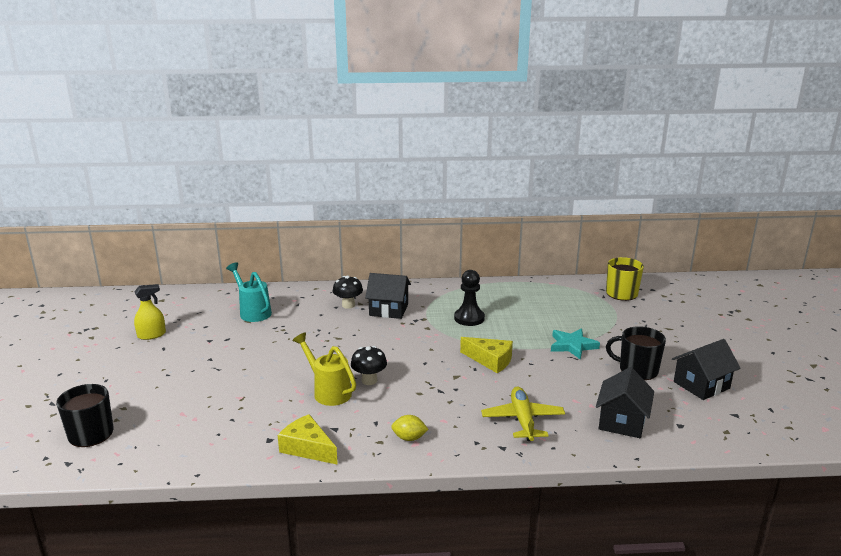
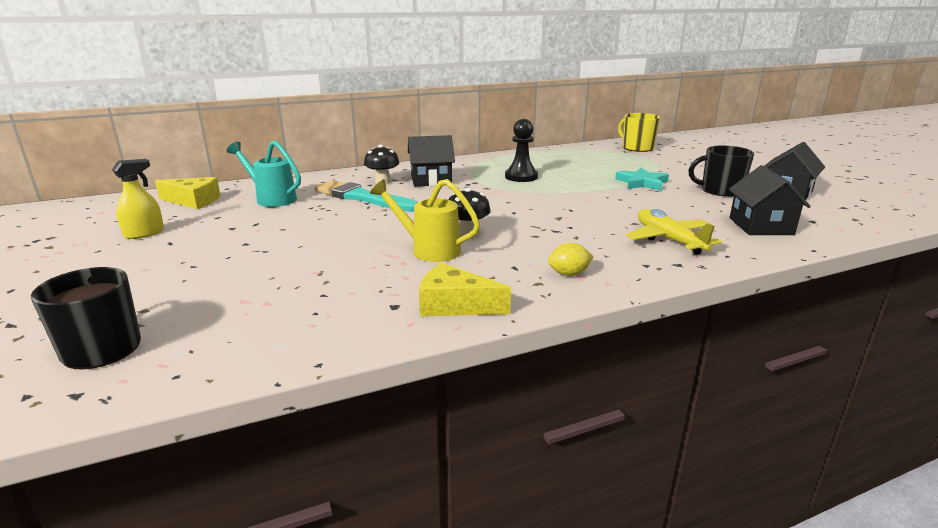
camera: 20 degrees left, 0 degrees up
(320, 323) = (362, 198): none -> turquoise brush
(490, 360) = (579, 202): yellow cheese -> yellow cheese (193, 201)

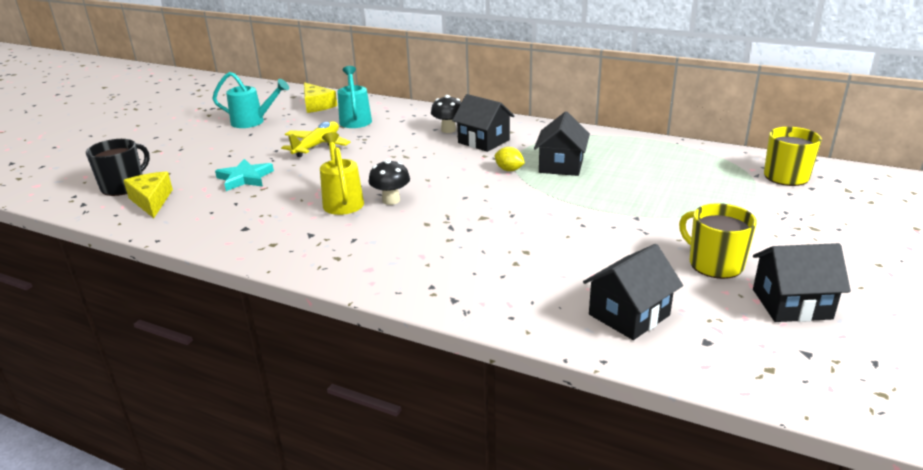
camera: 50 degrees right, 5 degrees up
(144, 233) = (253, 122): yellow spray bottle -> turquoise watering can
(362, 198) = (403, 140): turquoise brush -> none
(454, 305) = (267, 244): yellow cheese -> yellow cheese (151, 201)
(521, 177) = (561, 165): black pawn -> black house
(569, 274) = (368, 262): yellow lemon -> yellow lemon (509, 170)
(642, 183) = (656, 218): turquoise star -> turquoise star (245, 178)
(668, 240) = (507, 279): yellow plane -> yellow plane (317, 145)
(720, 191) = (714, 264): black mug -> yellow mug

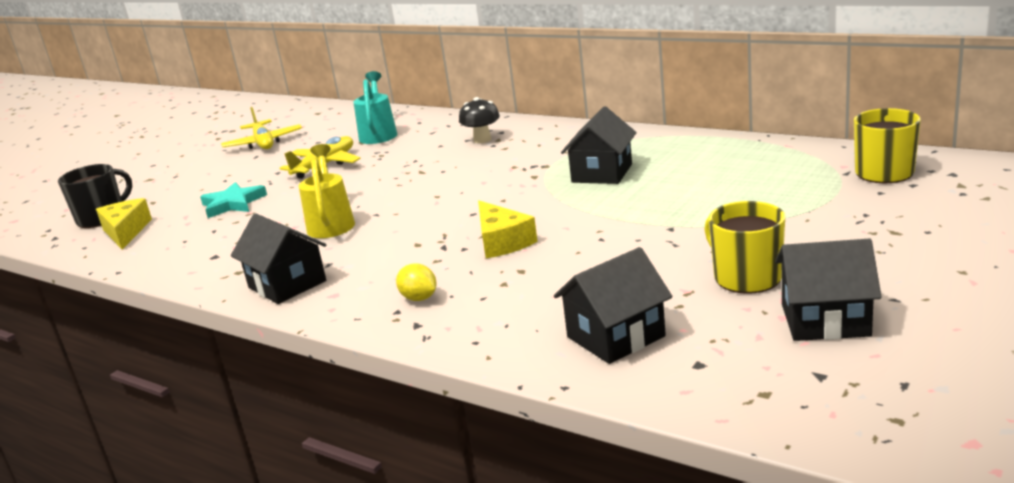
camera: 10 degrees right, 5 degrees down
(253, 122) = (263, 143): turquoise watering can -> yellow plane
(317, 105) = (341, 121): yellow cheese -> yellow cheese (502, 241)
(391, 200) = (386, 220): black mushroom -> none
(483, 141) = (519, 150): black house -> black house (287, 284)
(509, 170) = (537, 181): yellow lemon -> yellow lemon (419, 298)

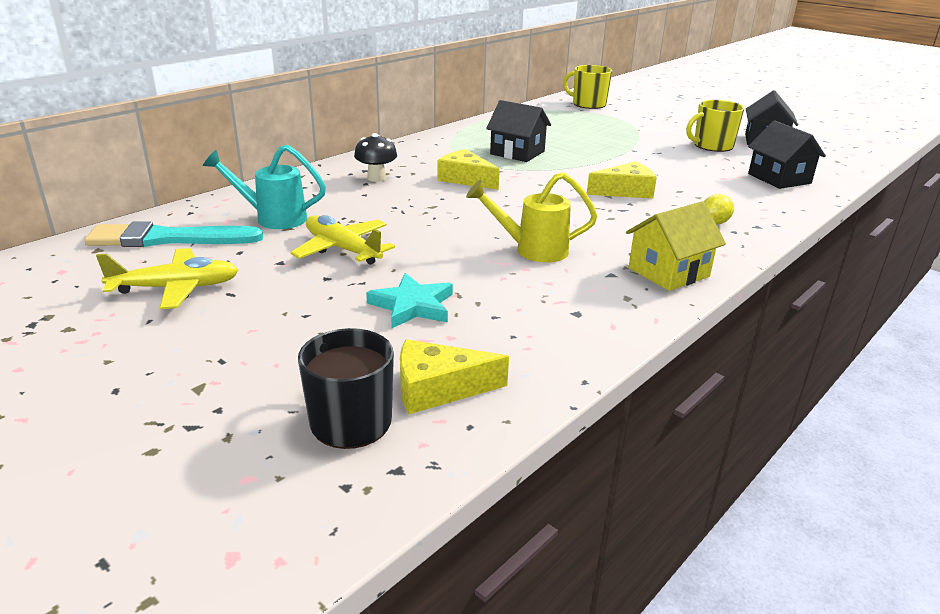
camera: 85 degrees left, 5 degrees up
(287, 284) = (668, 272): black house -> yellow house
(336, 121) = (168, 239): none -> turquoise brush
(498, 169) = (465, 179): none -> yellow cheese

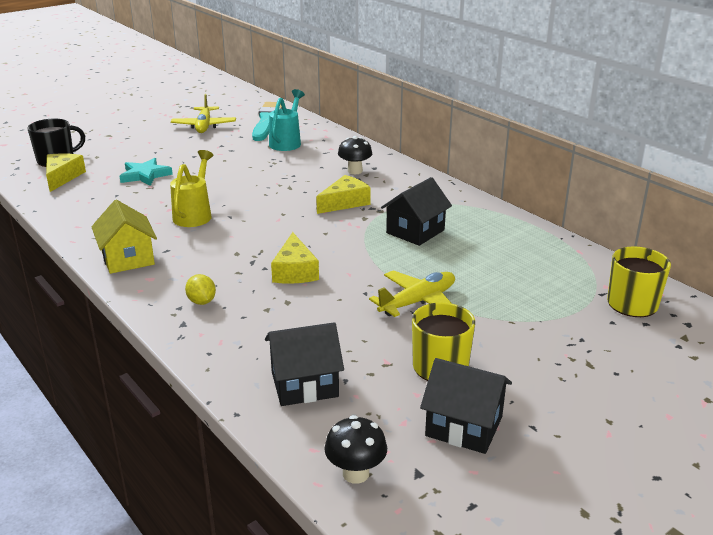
camera: 100 degrees right, 0 degrees up
(342, 249) = (229, 160): yellow plane -> yellow plane (418, 302)
(841, 163) = (355, 473): none -> black mushroom

